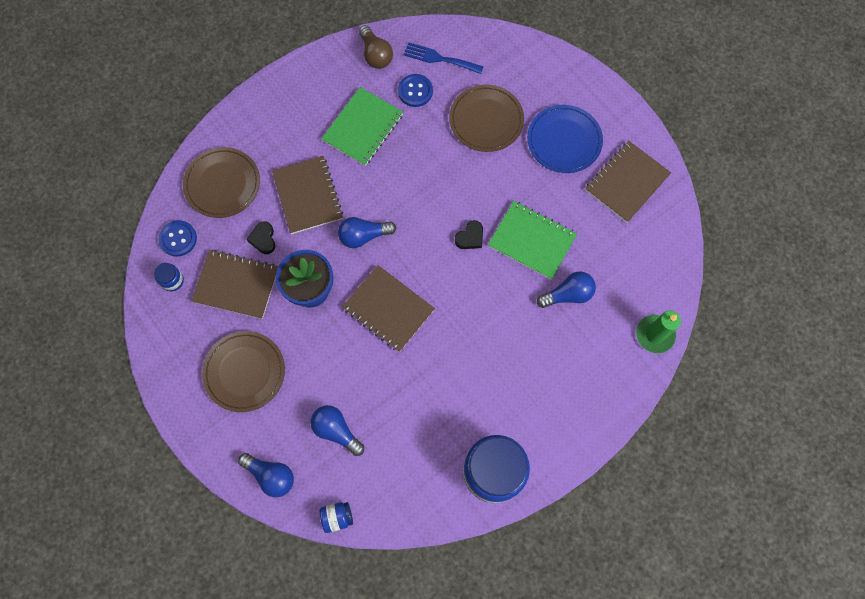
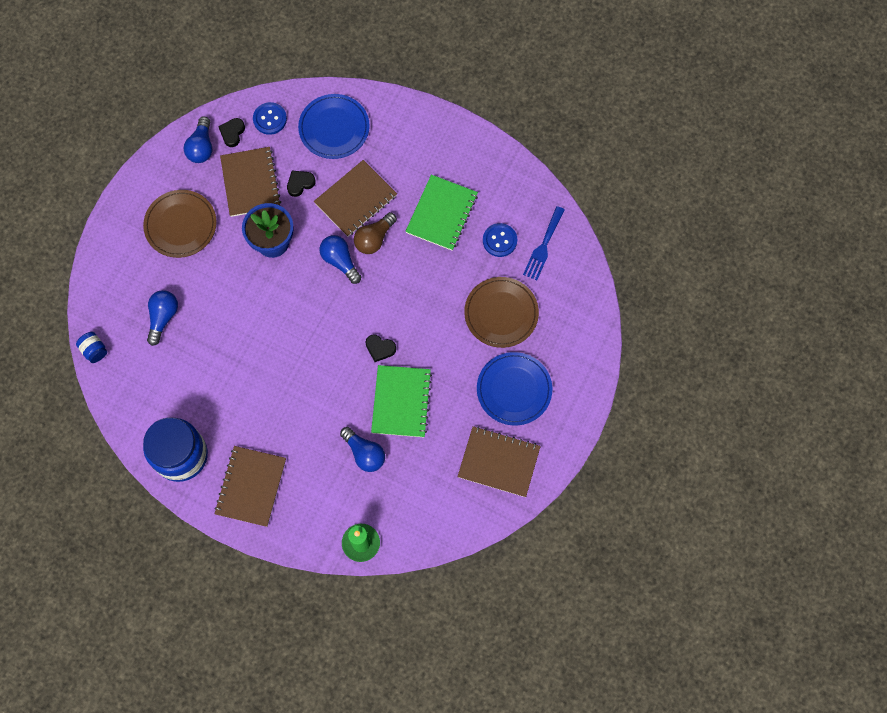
camera: 65 degrees right, 0 degrees up
(172, 280) = (232, 133): blue jar -> black heart
(222, 184) = (334, 128): brown plate -> blue plate
(271, 475) = (106, 285): blue light bulb -> blue light bulb (201, 147)
(363, 127) = (441, 213): green notebook -> green notebook turned 75 degrees counterclockwise
(375, 55) = (519, 191): brown light bulb -> brown light bulb (374, 238)
(388, 309) = (284, 311): brown notebook -> brown notebook (251, 486)
(439, 59) = (543, 246): blue fork -> blue fork turned 150 degrees counterclockwise

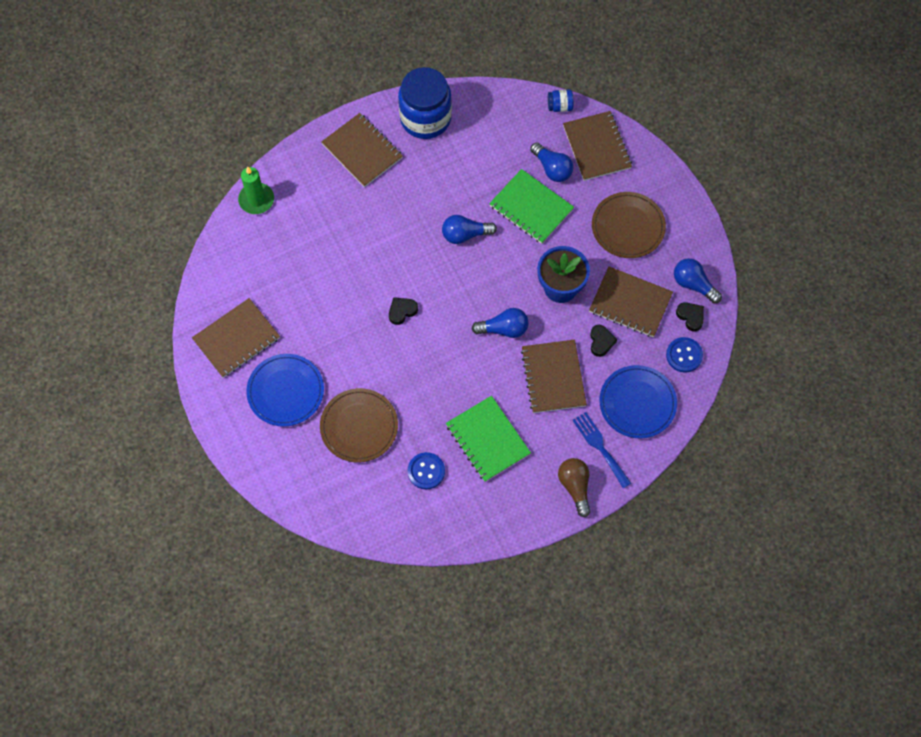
camera: 125 degrees right, 5 degrees down
(117, 295) = (596, 147): none -> brown notebook
(364, 453) = (324, 245): blue light bulb -> blue light bulb (465, 234)
(374, 238) = (504, 369): brown light bulb -> brown light bulb (575, 487)
(401, 402) = (344, 298): green notebook -> green notebook (531, 207)
(543, 246) = (393, 505): blue fork -> blue fork (600, 447)

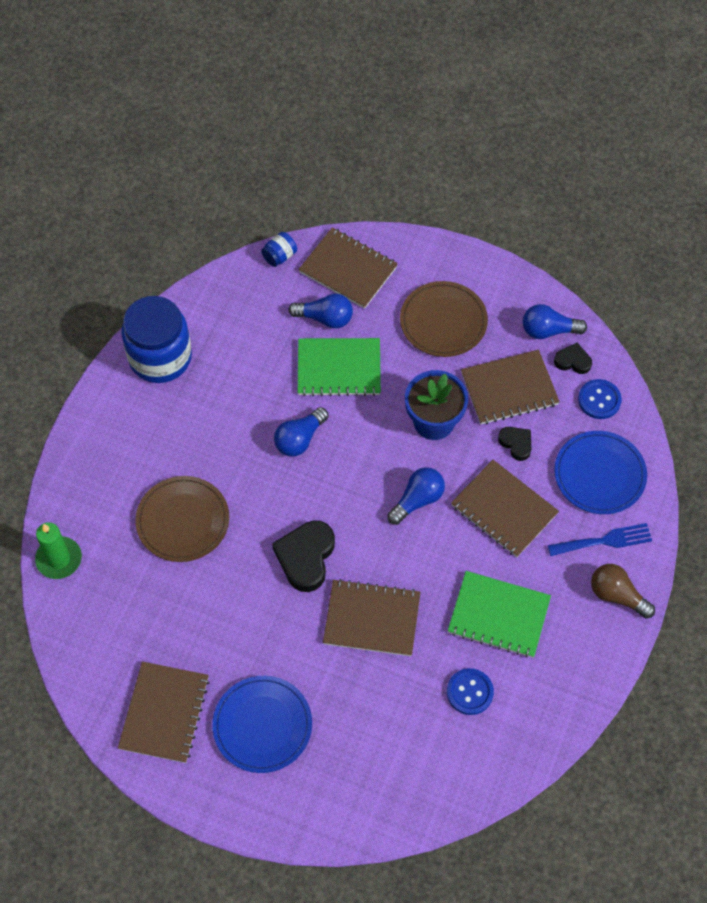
camera: 40 degrees left, 5 degrees down
(359, 426) = (366, 701): brown plate -> brown plate (183, 521)
(362, 151) = (125, 433): brown notebook -> brown notebook (372, 619)
(402, 311) = (306, 557): black heart -> black heart, size x1.82
(600, 447) = (604, 541): blue fork -> blue fork turned 150 degrees clockwise

